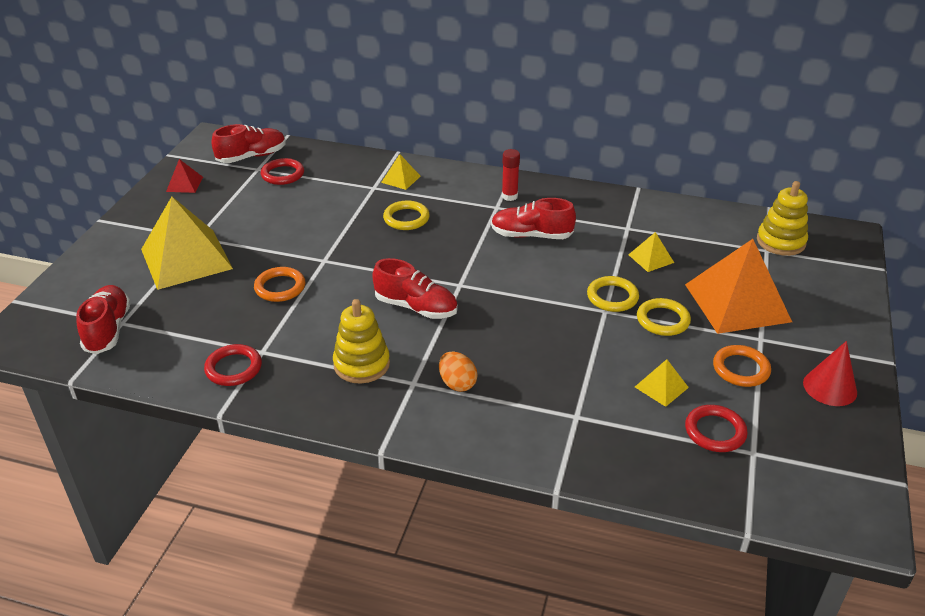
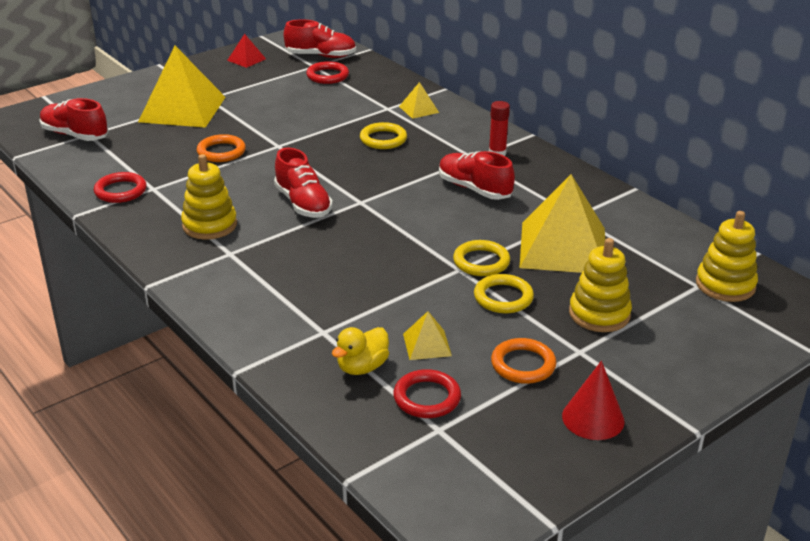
camera: 35 degrees right, 5 degrees down
(108, 330) = (75, 135): red shoe -> red shoe turned 90 degrees counterclockwise
(457, 383) = (261, 268): orange egg -> none
(642, 431) = (362, 367): none -> yellow duck
(651, 258) = (563, 247): yellow pyramid -> yellow pyramid, size x2.27
(737, 302) = (599, 314): orange pyramid -> yellow stacking toy

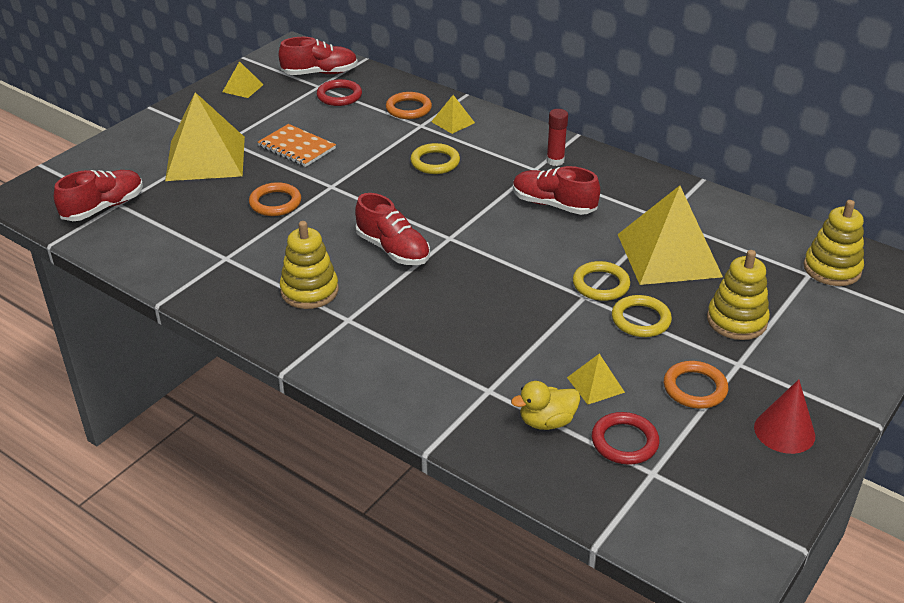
camera: 15 degrees left, 5 degrees up
(75, 135) = (103, 207): red shoe -> red shoe turned 120 degrees clockwise
(120, 191) = (192, 267): red ring -> none
(246, 59) = (243, 88): red pyramid -> yellow pyramid
(266, 111) = (297, 147): none -> orange notebook
(362, 367) = (546, 421): yellow duck -> yellow duck turned 45 degrees clockwise
(384, 93) = (408, 109): none -> orange ring

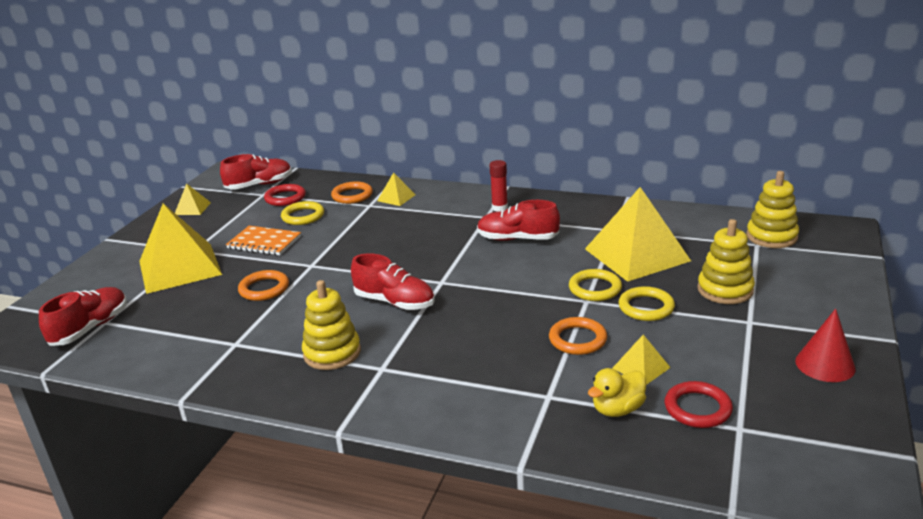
camera: 15 degrees left, 10 degrees down
(435, 162) = (396, 229): yellow ring -> yellow ring (303, 216)
(695, 388) = (727, 349): orange ring -> orange ring (577, 339)

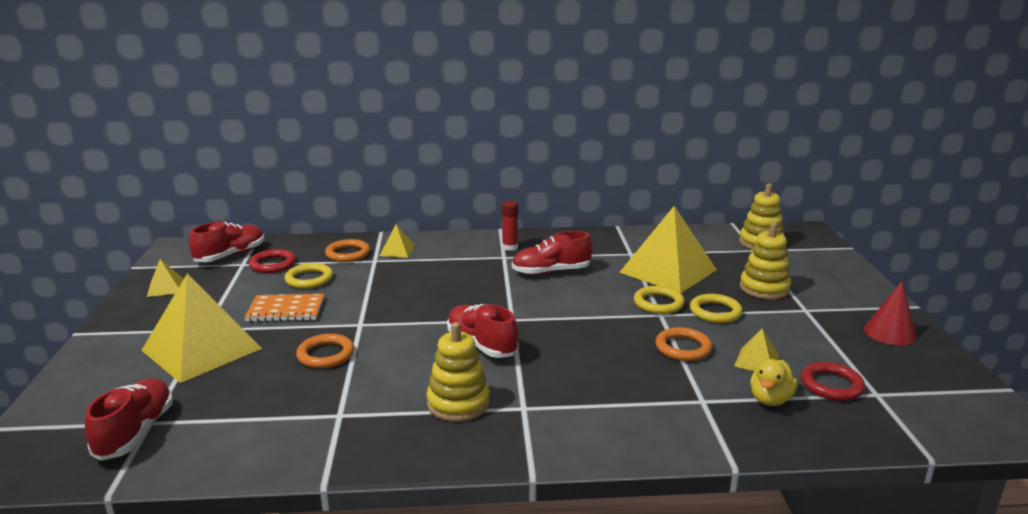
camera: 25 degrees left, 5 degrees down
(394, 302) = (481, 344): red shoe -> red shoe turned 135 degrees counterclockwise

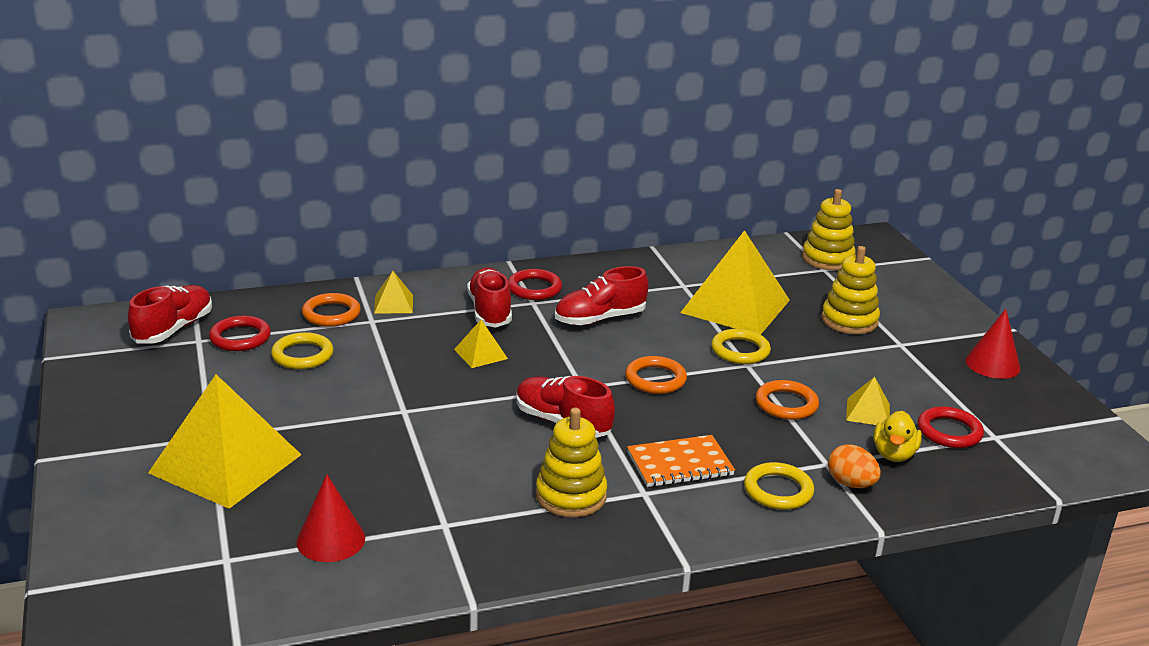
camera: 15 degrees left, 5 degrees up
(135, 432) = (217, 574): red shoe -> red shoe (490, 311)
(165, 287) = (116, 384): yellow pyramid -> yellow pyramid (480, 354)
(241, 416) = (331, 540): none -> red cone
(286, 310) = (299, 401): orange notebook -> orange notebook (680, 464)
(325, 355) = (385, 454): orange ring -> orange ring (655, 379)
(510, 247) = (534, 288): red glue stick -> red ring
(715, 312) = (806, 356): yellow ring -> yellow ring (778, 490)
(719, 421) = (850, 484): none -> orange egg

